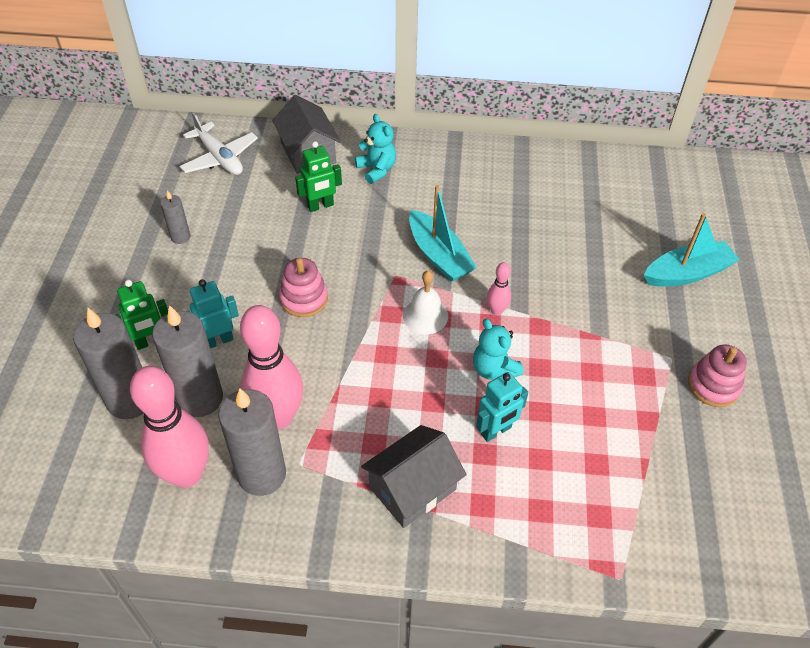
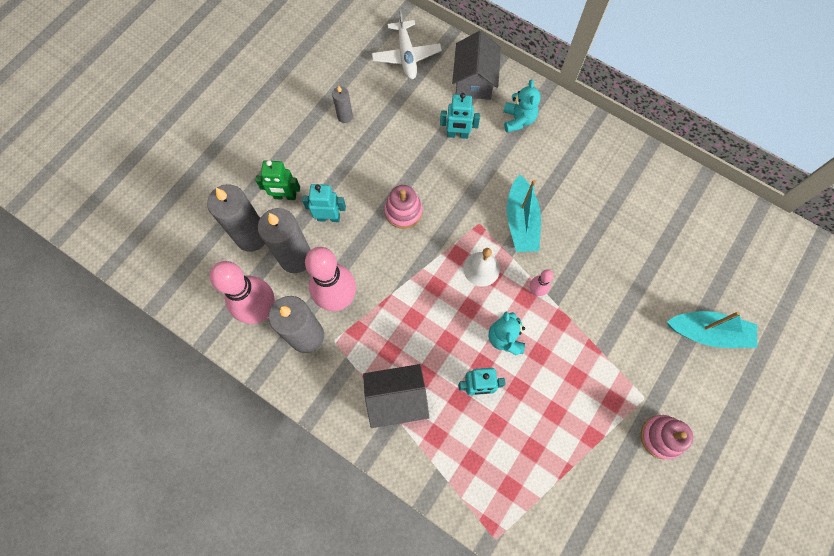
camera: 30 degrees right, 20 degrees up
(320, 206) = (457, 135): green robot -> turquoise robot

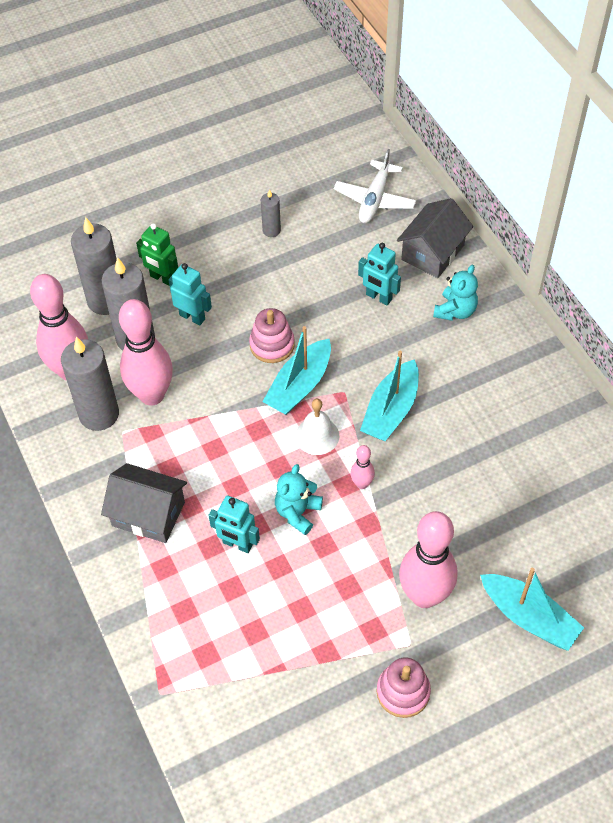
camera: 30 degrees right, 15 degrees down
(444, 235) = (299, 386): none -> turquoise boat
(631, 354) = (424, 595): none -> pink bowling pin

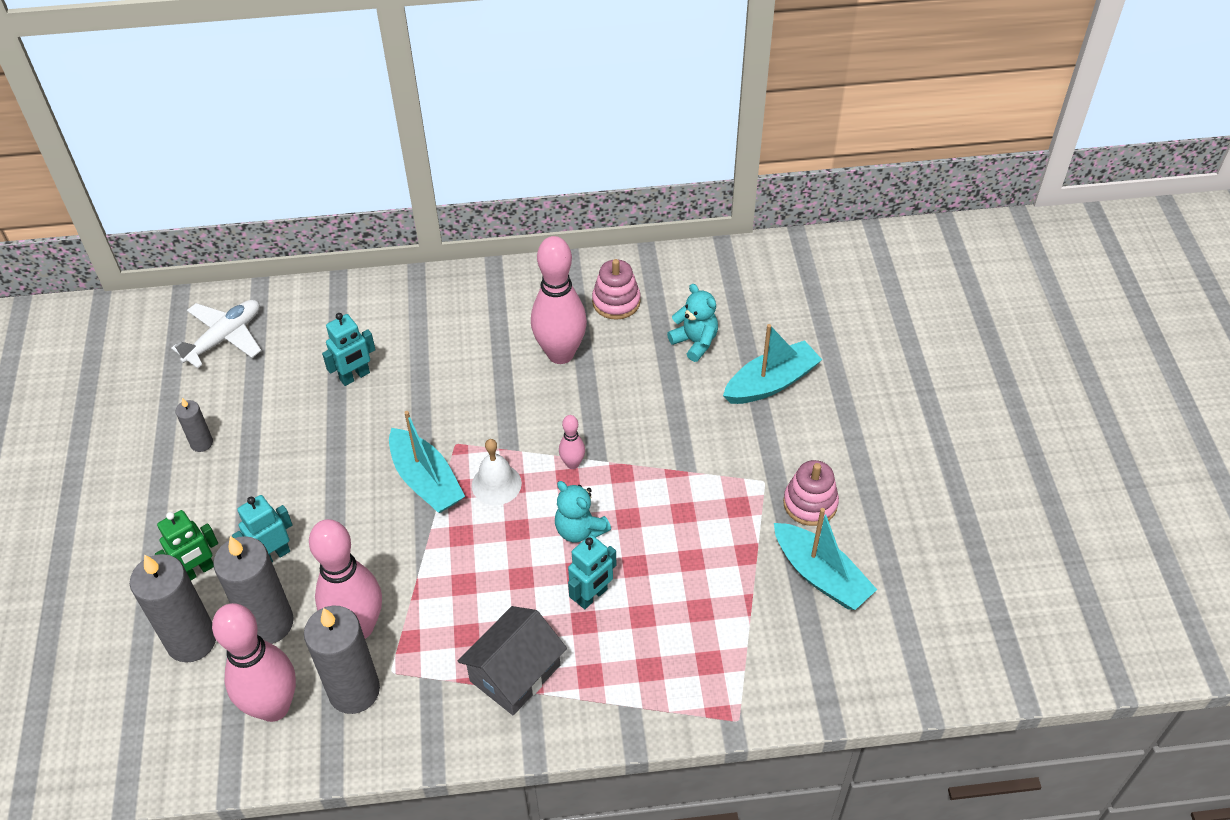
camera: 70 degrees left, 5 degrees down
(272, 345) = (359, 490): pink stacking toy -> pink stacking toy (616, 302)
(375, 199) = (224, 338): white plane -> white plane turned 90 degrees counterclockwise
(391, 410) = (499, 411): turquoise boat -> turquoise boat (821, 575)
(424, 595) = (717, 453): pink bowling pin -> pink bowling pin (560, 354)
(432, 252) = (327, 313): grey house -> none
(455, 311) = (411, 320): turquoise teddy bear -> turquoise teddy bear (695, 342)

